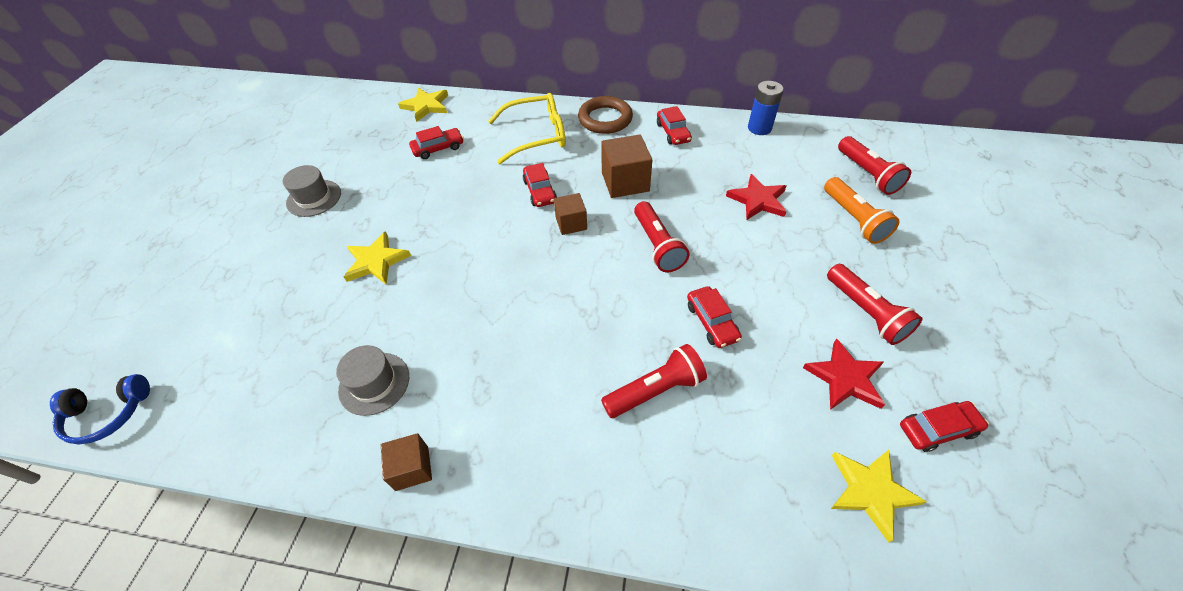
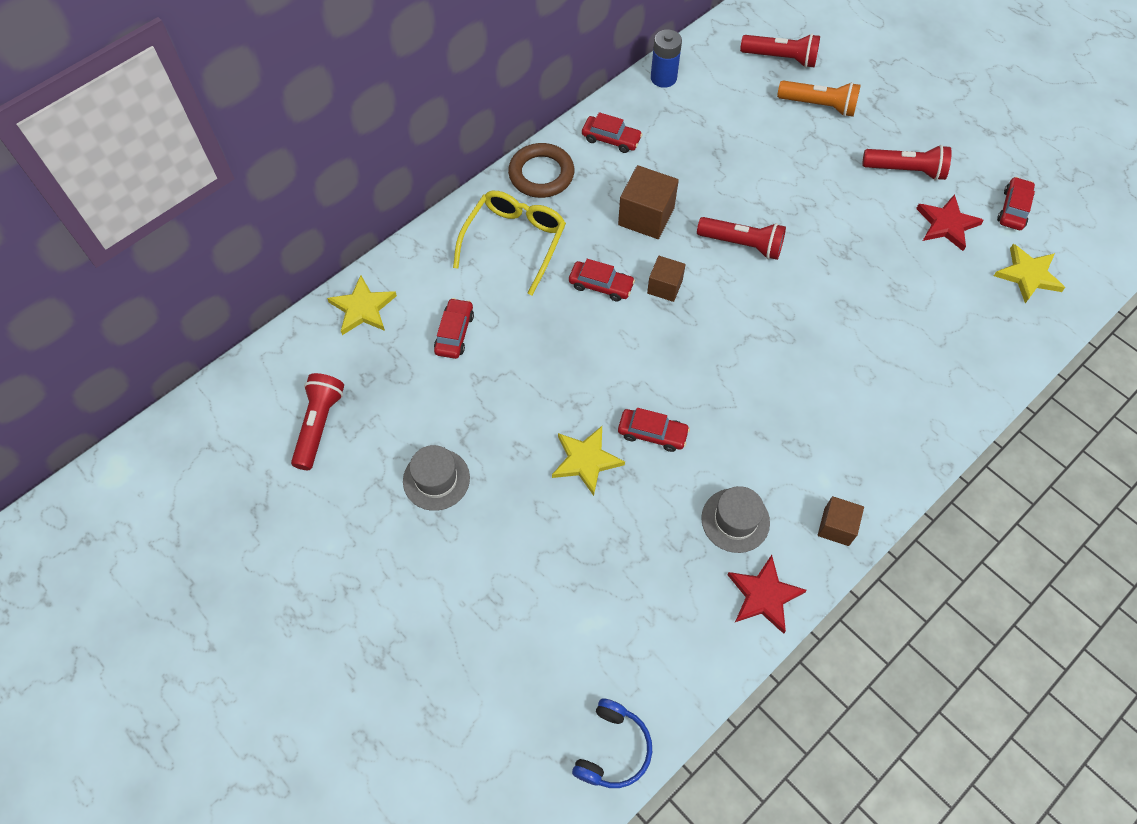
camera: 55 degrees left, 10 degrees up
(655, 390) = (879, 337): red flashlight -> red flashlight (319, 425)
(711, 322) = (845, 263): red car -> red car (652, 433)
(758, 200) = (748, 145): red star -> red star (764, 595)

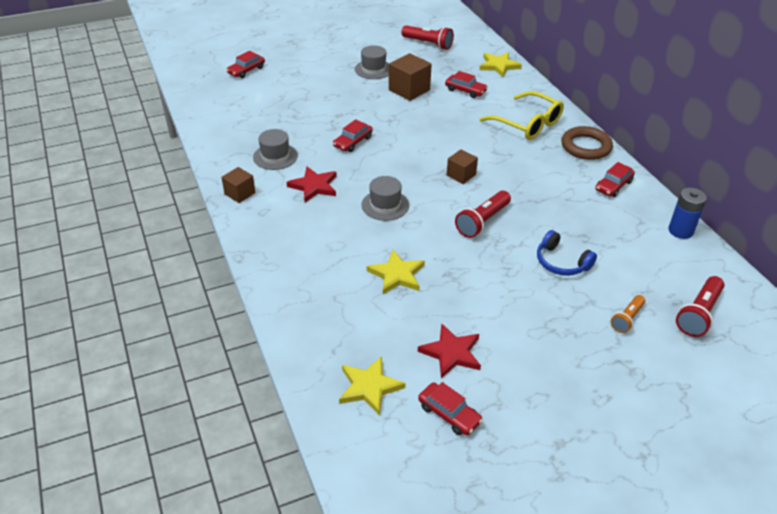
camera: 110 degrees right, 20 degrees down
(586, 460) = (352, 115): yellow star -> yellow star (397, 275)
(601, 285) = (475, 149): red car -> red car (246, 70)
(613, 749) = (194, 89): blue headphones -> blue headphones (561, 262)
(646, 216) = (528, 183): brown cube -> brown cube (409, 90)
(764, 595) = (224, 153): red star -> red star (314, 186)
(766, 348) = (385, 205): none -> grey hat
(819, 106) = (627, 319): orange flashlight -> orange flashlight, size x0.63
(905, 170) = (526, 350): red flashlight -> none

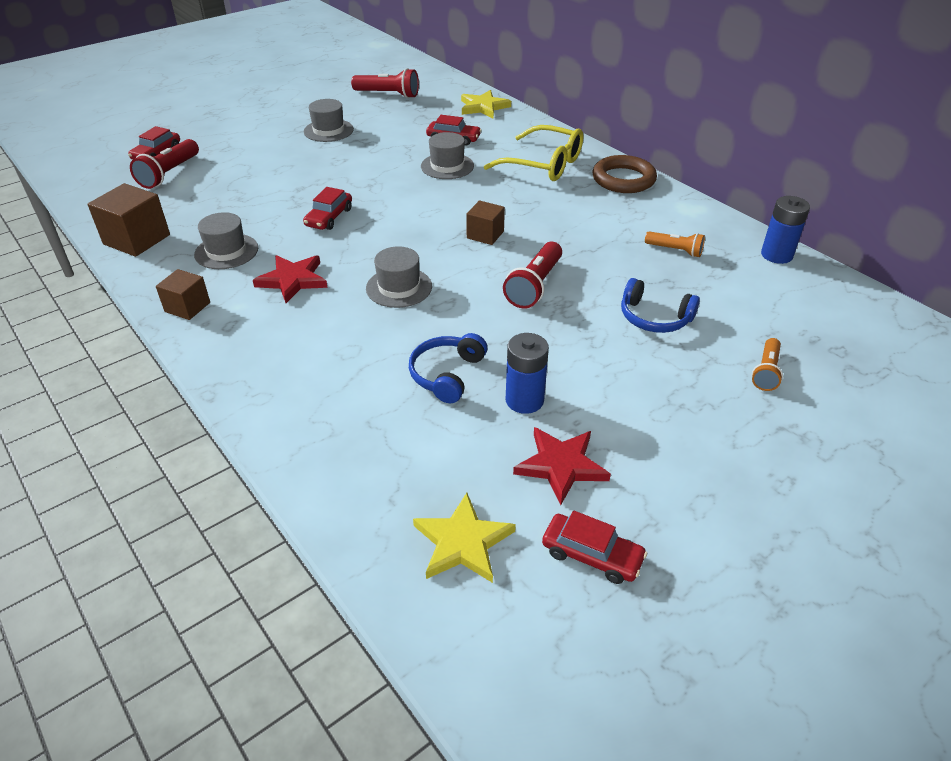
camera: 15 degrees left, 0 degrees up
(397, 275) = (447, 374): yellow star -> blue headphones
(409, 90) = (382, 147): brown cube -> brown cube (137, 239)
(443, 303) = (524, 400): none -> blue battery
(452, 113) = (447, 166): none -> grey hat
(601, 213) = (675, 250): none -> orange flashlight
(613, 186) = (675, 217): red car -> none
(698, 314) = (846, 348): red flashlight -> red flashlight (169, 174)

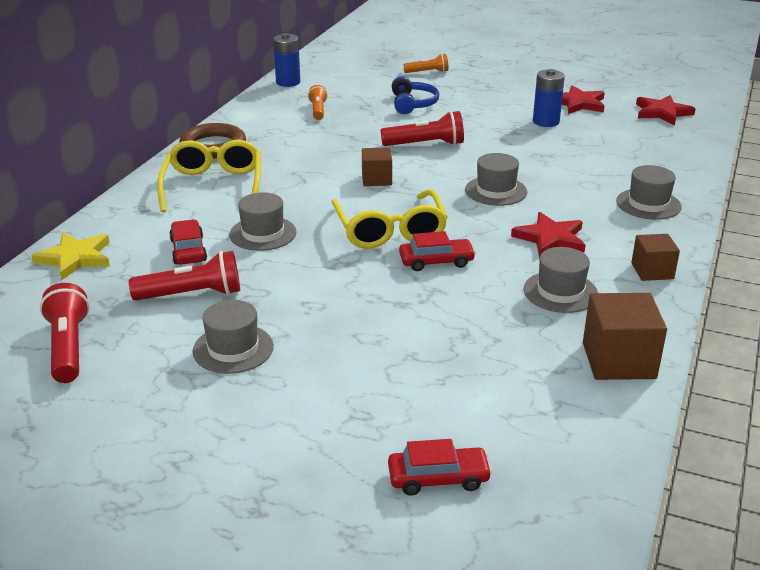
camera: 120 degrees left, 10 degrees down
(169, 174) = (475, 426): red flashlight -> red flashlight (192, 295)
(272, 368) = (648, 204): none -> grey hat
(393, 213) = (390, 230): none -> yellow glasses
(447, 374) = (559, 147): blue headphones -> none
(462, 542) = (662, 113): yellow star -> red star
(592, 555) = (619, 87): red car -> none

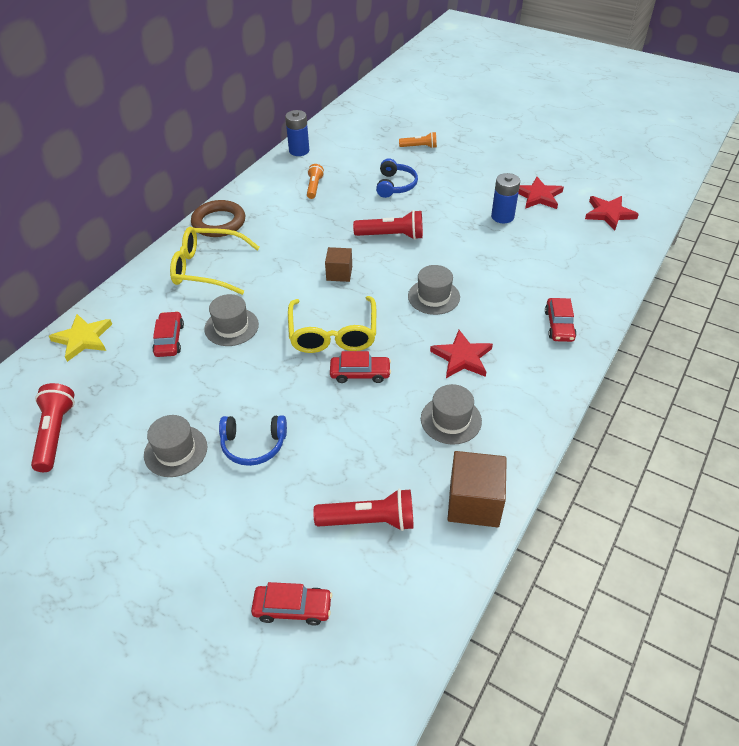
camera: 10 degrees right, 15 degrees up
(192, 295) = (160, 389): red flashlight -> red flashlight (369, 521)
(213, 186) = (207, 268): yellow glasses -> yellow glasses turned 90 degrees counterclockwise
(330, 334) = (253, 445): none -> blue headphones
(648, 204) = (559, 325): grey hat -> red car
(652, 271) = (536, 405): brown cube -> none

